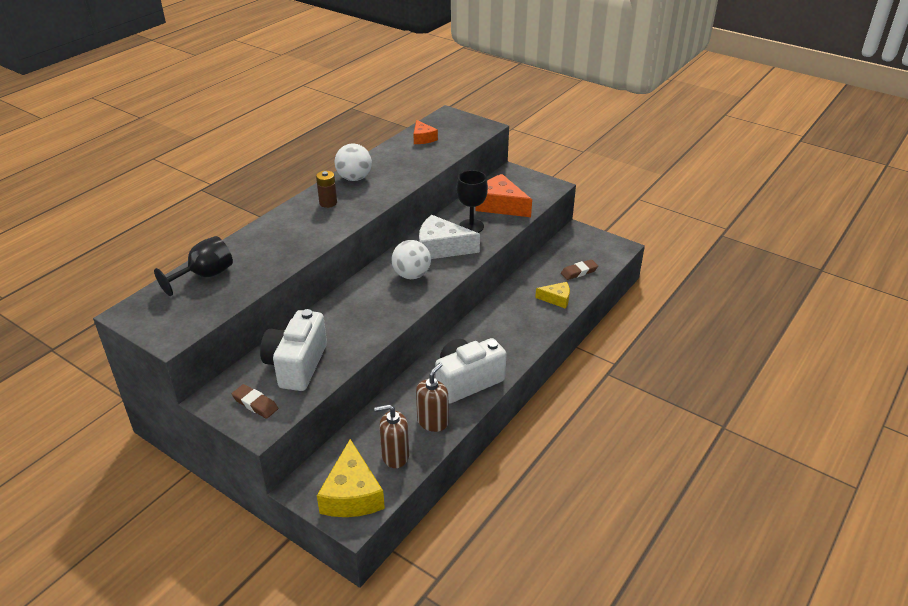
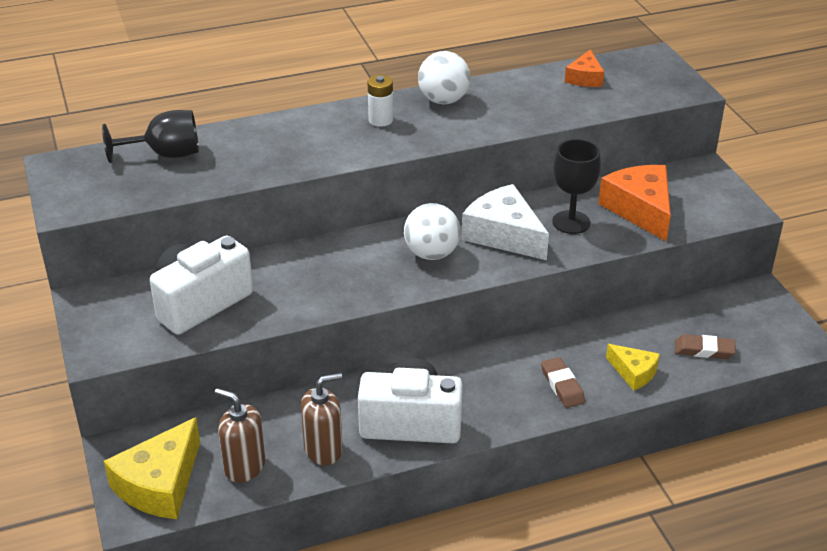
camera: 35 degrees right, 0 degrees up
(255, 404) = (118, 325): brown eraser -> brown eraser (562, 385)
(328, 203) = (380, 120): brown battery -> white battery

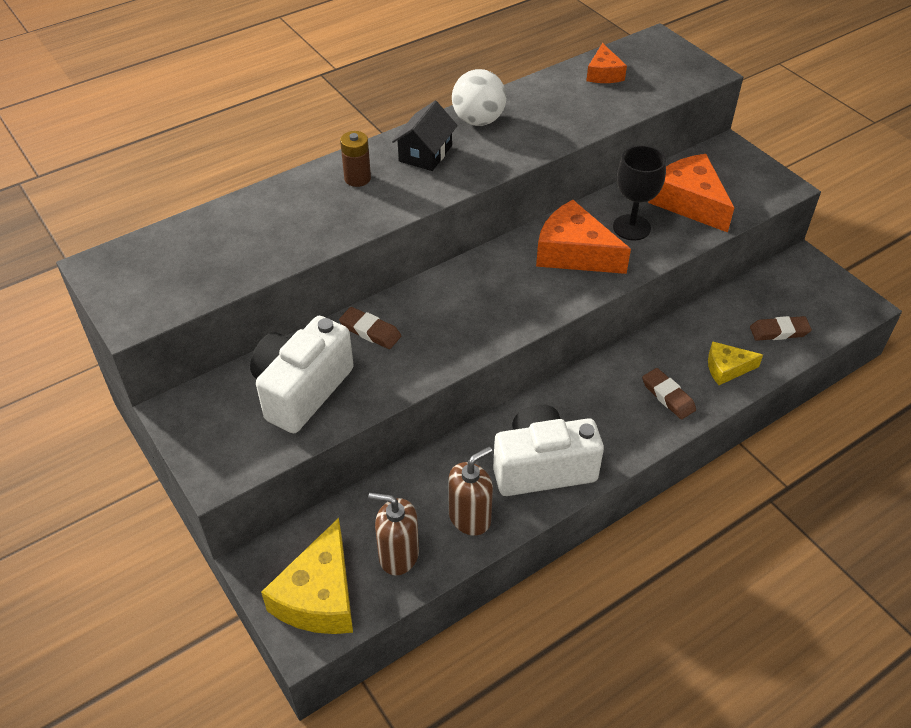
camera: 15 degrees left, 10 degrees up
(165, 154) = (216, 232): black goblet -> none
(282, 267) = (370, 331): none -> brown eraser
(309, 131) = (357, 178): none -> brown battery
(380, 120) = (425, 153): white battery -> black house
(431, 254) = (513, 287): white ball -> none
(504, 234) = (574, 253): white cheese -> orange cheese
(633, 372) = (726, 368): yellow cheese -> yellow cheese turned 150 degrees clockwise

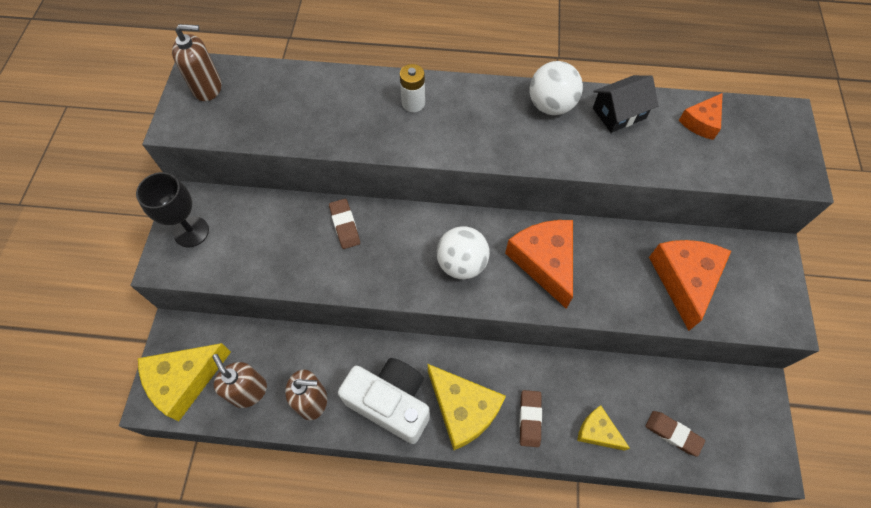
camera: 40 degrees right, 15 degrees up
(131, 273) = (207, 88): none -> brown soap dispenser
(302, 390) = (264, 240): white camera -> none
(357, 178) = (413, 103): brown battery -> white battery
(425, 153) = (482, 111): black house -> black house (619, 113)
(509, 295) = (461, 264): none -> white ball
(608, 428) = (463, 409): none -> yellow cheese
(631, 227) = (612, 270): black goblet -> black goblet (191, 232)

